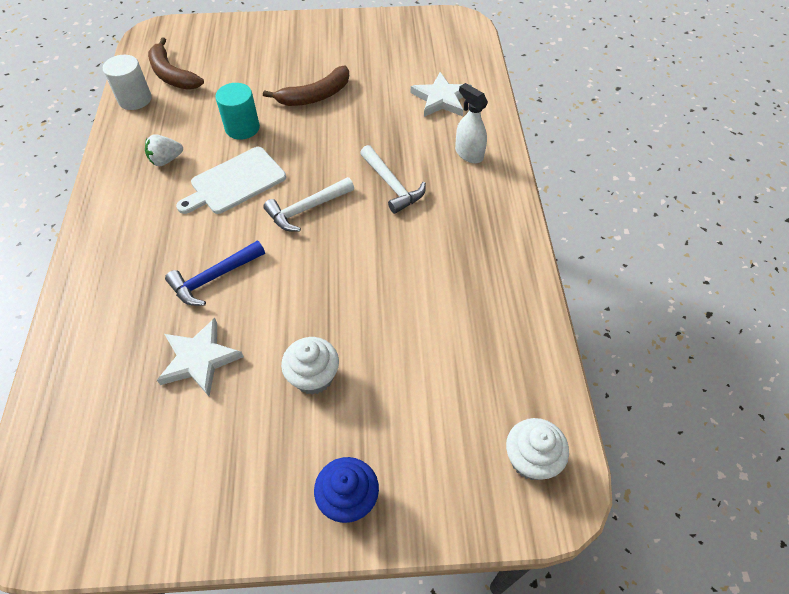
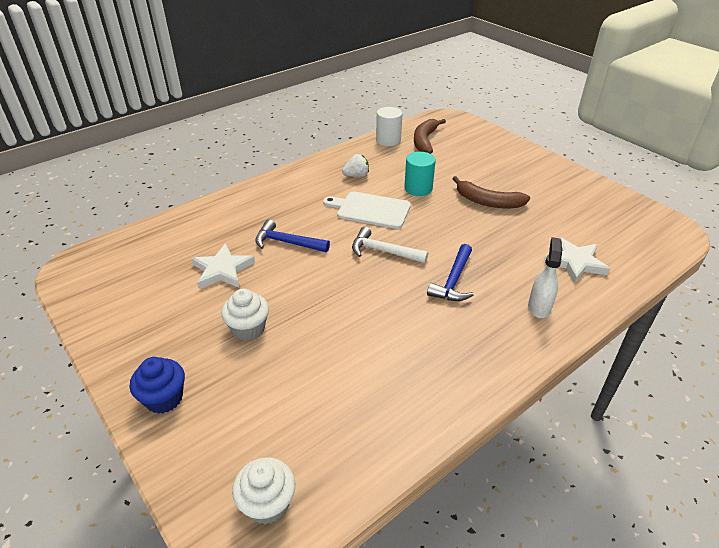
camera: 55 degrees right, 15 degrees down
(166, 160) = (356, 176): white strawberry -> white strawberry turned 135 degrees clockwise
(392, 185) = (453, 280): white hammer -> blue hammer

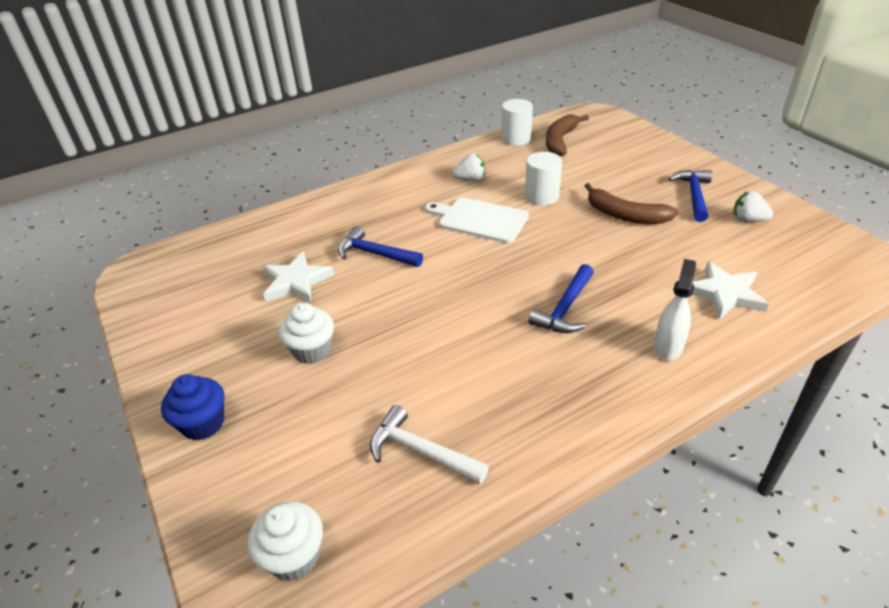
camera: 10 degrees right, 0 degrees up
(384, 251) = (486, 269): white hammer -> white hammer (421, 451)
(418, 188) = (542, 196): turquoise cylinder -> white cylinder
(538, 184) = (693, 195): none -> blue hammer
(583, 202) = (748, 220): none -> white strawberry

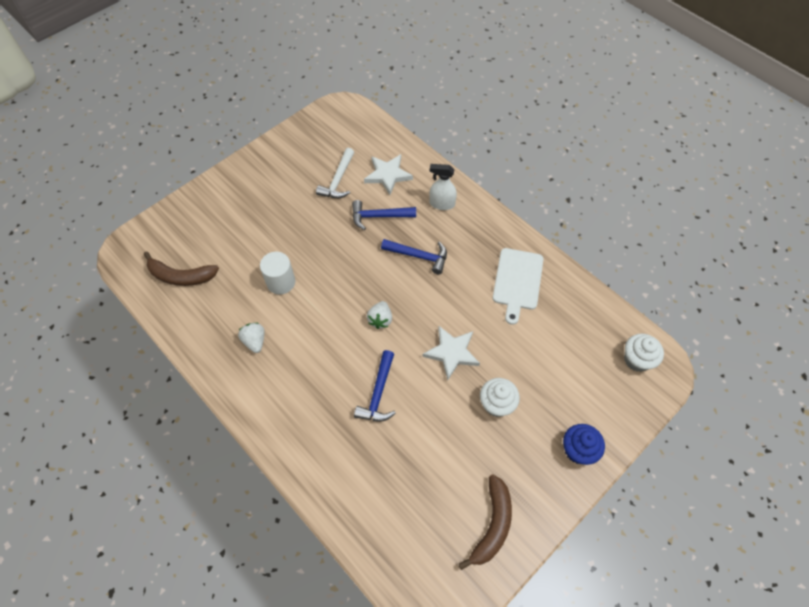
camera: 105 degrees left, 20 degrees up
(296, 281) = (425, 446): white star -> white star (452, 353)
(421, 451) = (555, 315): white hammer -> white hammer (338, 180)
(480, 219) = (320, 323): white cutting board -> white cutting board (517, 281)
(516, 139) = (175, 313): white cylinder -> none
(625, 215) = (304, 225): brown banana -> brown banana (492, 525)
(693, 195) = (273, 184): blue hammer -> blue hammer (379, 216)
(748, 220) = (304, 157): white strawberry -> white strawberry (380, 319)

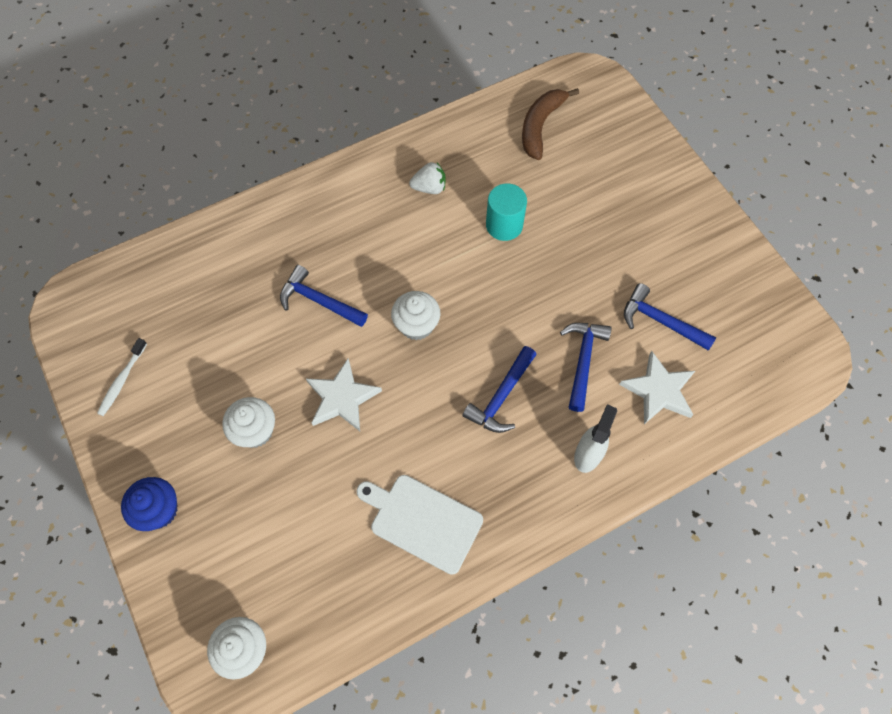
camera: 105 degrees right, 5 degrees up
(281, 282) = (504, 225): white cylinder -> turquoise cylinder
(338, 180) = (661, 321): white hammer -> blue hammer
(380, 319) = (416, 325): white strawberry -> white cupcake
(492, 525) = (122, 380): brown banana -> white toothbrush

